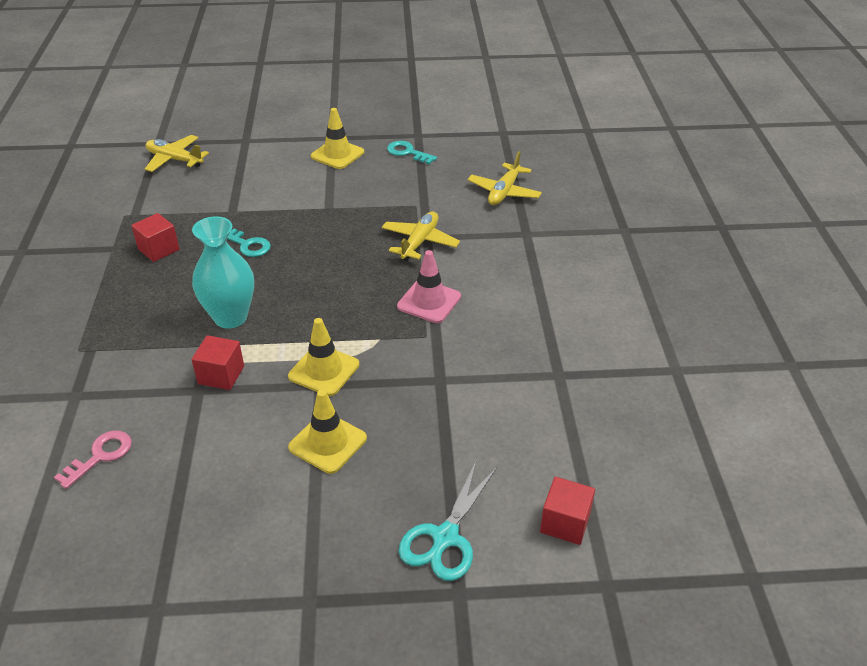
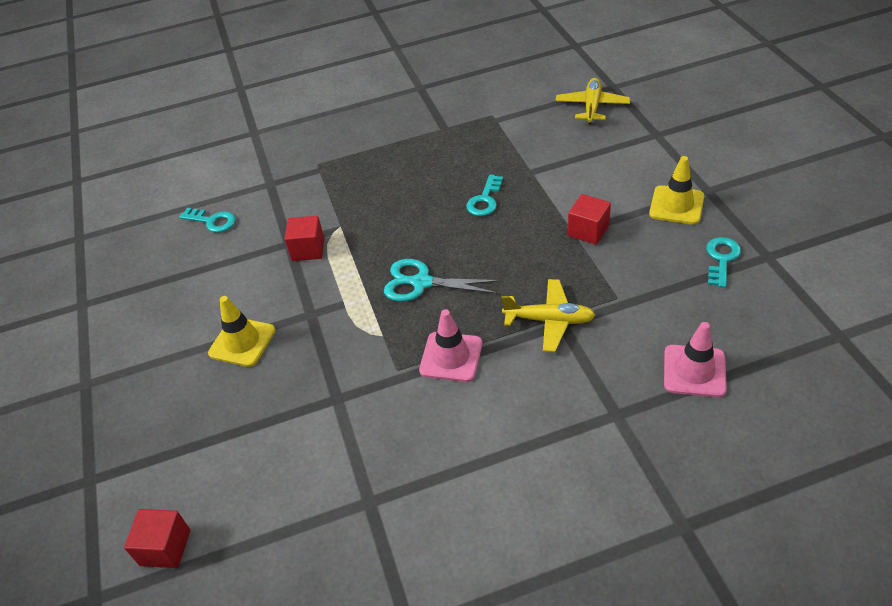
camera: 80 degrees right, 5 degrees up
(100, 456) = (212, 221): pink key -> turquoise key
(158, 249) = (454, 152): red cube -> red cube (588, 231)
(230, 317) = (380, 228): turquoise vase -> none
(324, 370) = (329, 310): yellow traffic cone -> none
(445, 538) = (145, 454): turquoise scissors -> turquoise scissors (421, 282)
(504, 192) = (694, 371): yellow plane -> pink traffic cone

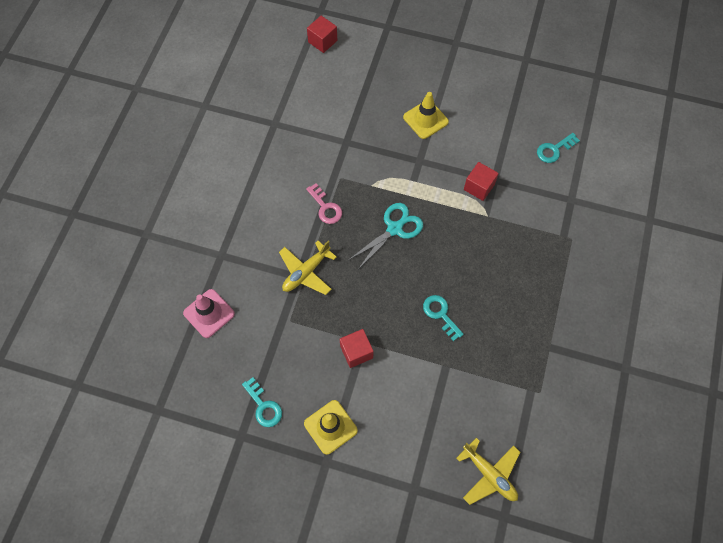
camera: 120 degrees right, 20 degrees up
(451, 357) = (325, 207): pink traffic cone -> pink key

